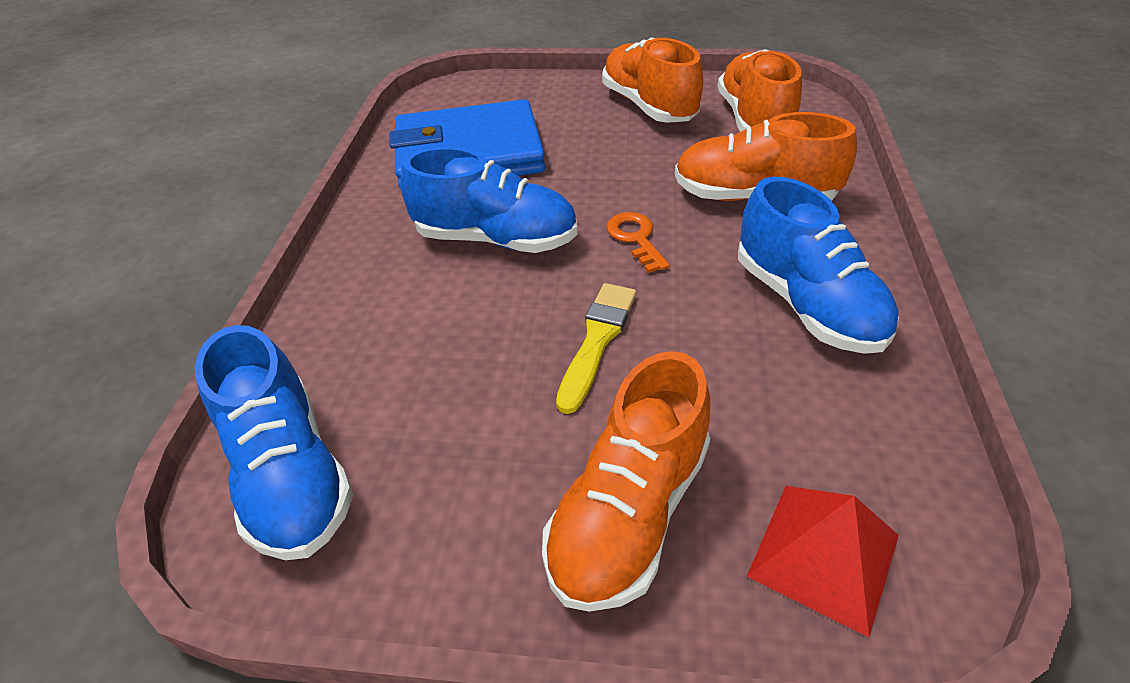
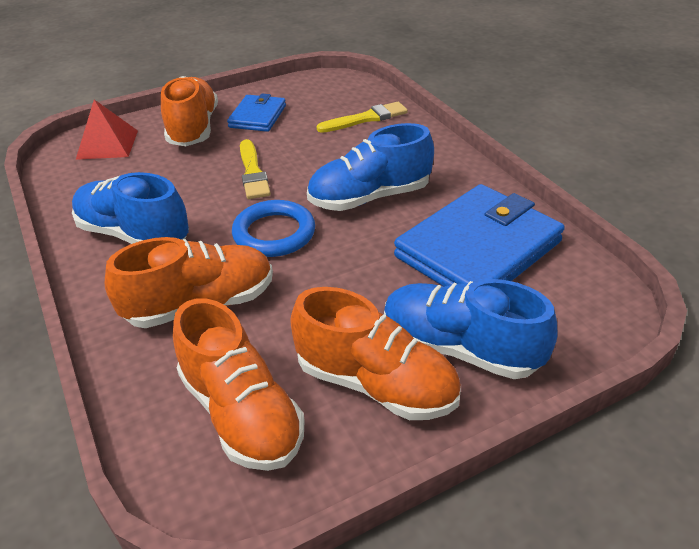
camera: 145 degrees right, 5 degrees down
(290, 474) = (341, 93): blue shoe -> blue shoe (459, 348)
(341, 375) = (366, 118): none -> yellow brush
(490, 484) = (257, 116): none -> blue wallet
(636, 238) = (274, 233): orange key -> blue ring

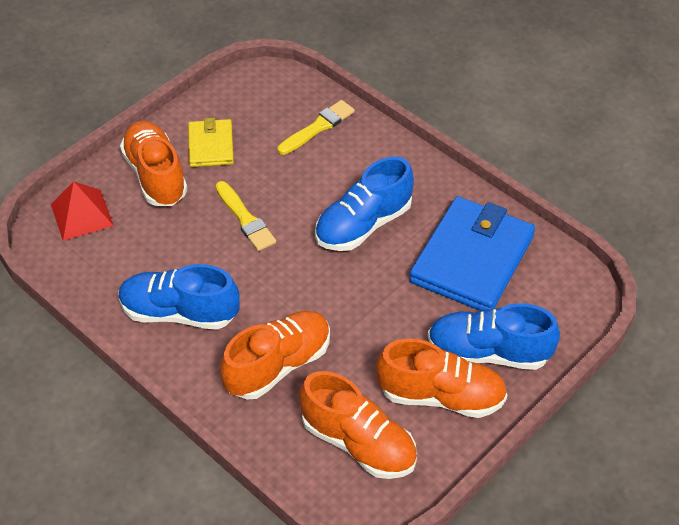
camera: 20 degrees left, 10 degrees up
(257, 116) = (211, 146): blue wallet -> yellow wallet
(274, 233) = (300, 282): blue ring -> none

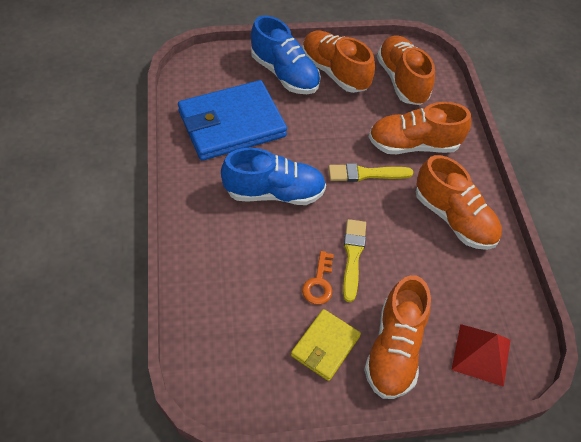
camera: 145 degrees left, 5 degrees up
(179, 313) = (454, 218): blue shoe -> orange shoe
(254, 182) = (319, 283): none -> orange key
(318, 127) = (223, 297): yellow brush -> yellow brush (366, 174)

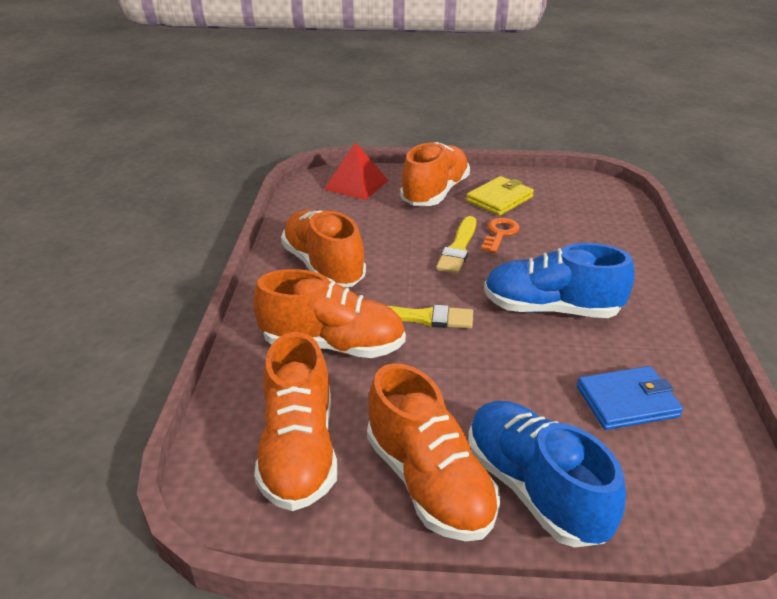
camera: 165 degrees left, 20 degrees down
(232, 124) = (627, 401): blue wallet -> blue wallet, size x0.53

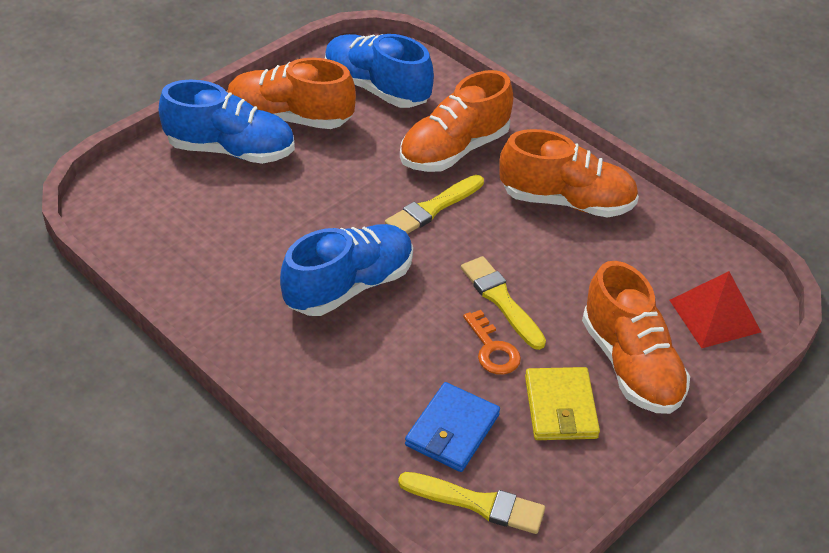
camera: 130 degrees right, 10 degrees up
(299, 450) = (376, 88): orange shoe -> blue shoe
(595, 195) = (477, 503): none -> yellow brush
(627, 401) = (222, 240): blue wallet -> blue wallet (452, 430)

